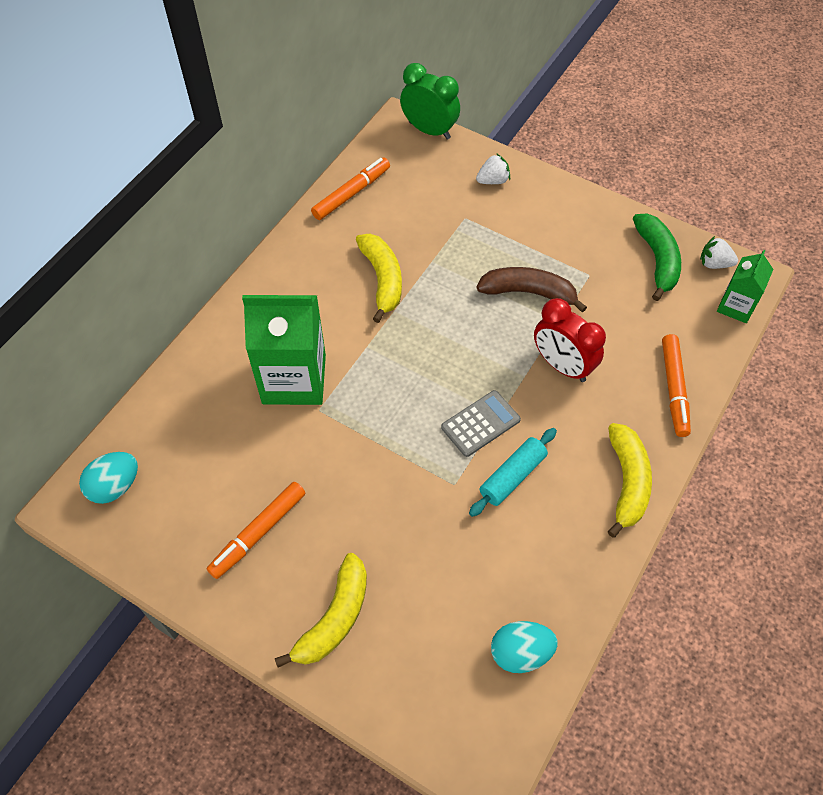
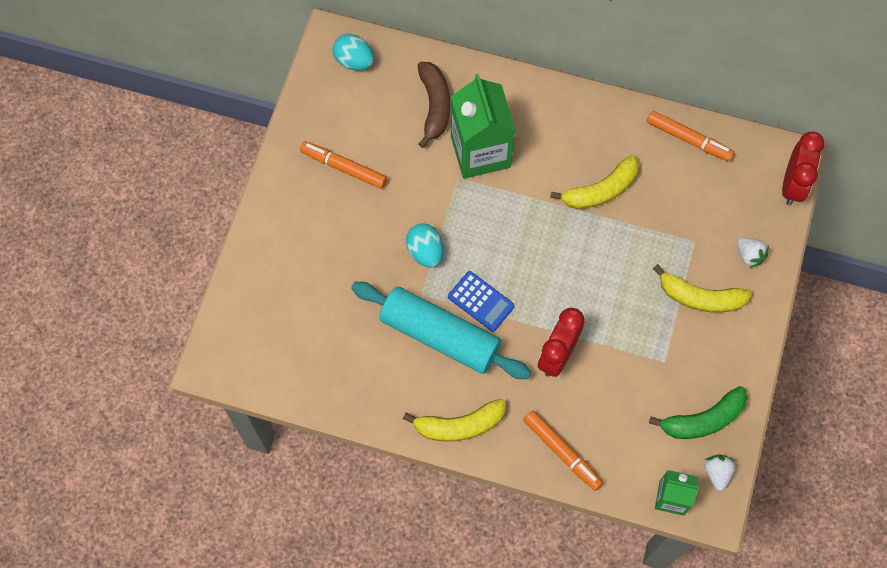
camera: 75 degrees right, 10 degrees up
(334, 618) = (293, 237): yellow banana -> yellow banana (700, 297)
(429, 130) = (792, 185): green clock -> red clock
(480, 424) = (481, 301): grey calculator -> blue calculator
(512, 476) = (440, 335): turquoise rolling pin -> turquoise rolling pin, size x1.87
(520, 653) = (298, 369): turquoise egg -> turquoise egg (425, 252)
(528, 292) = (627, 313): brown banana -> brown banana (434, 106)
(674, 389) = (562, 452): orange marker -> orange marker turned 120 degrees counterclockwise

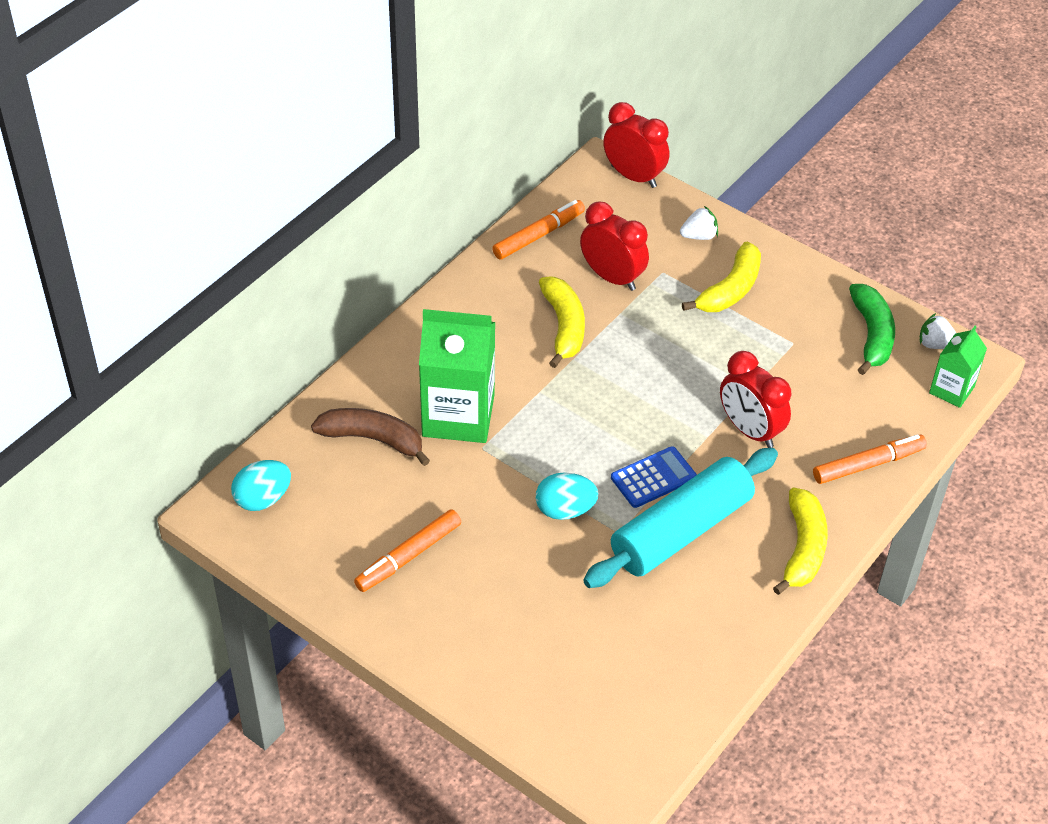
camera: 70 degrees left, 20 degrees down
(669, 207) = (612, 277): none -> red clock

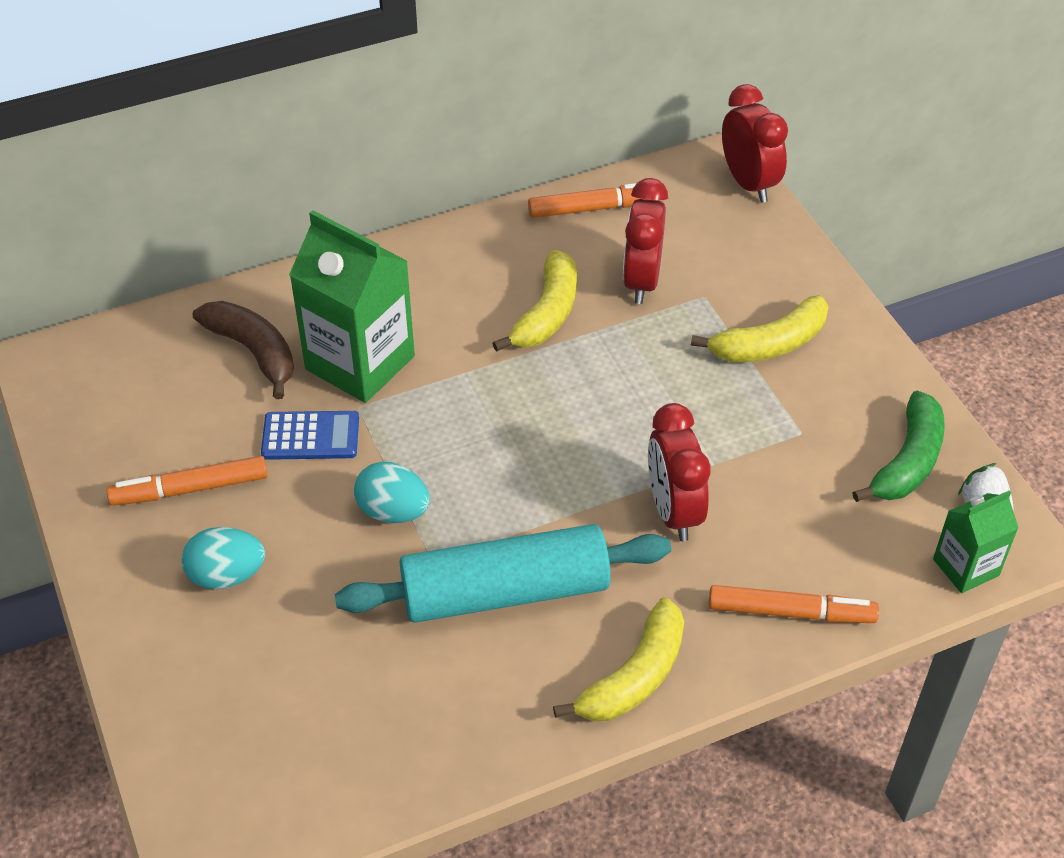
camera: 30 degrees right, 0 degrees up
(263, 499) = (97, 367): turquoise egg -> turquoise egg (227, 575)
(612, 277) = (641, 281): red clock -> red clock turned 150 degrees counterclockwise
(653, 478) = (519, 518): blue calculator -> blue calculator (310, 436)
(699, 236) = (776, 273): white strawberry -> none

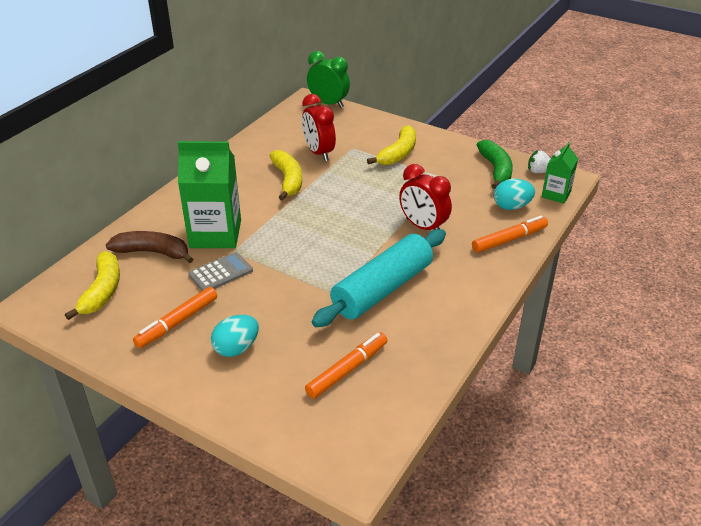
camera: 35 degrees left, 10 degrees down
(310, 436) = (220, 273): blue calculator -> grey calculator
(393, 511) = (295, 283): turquoise egg -> turquoise egg (511, 206)
(594, 208) = (268, 135): orange marker -> orange marker (347, 370)
(634, 677) = (473, 292): yellow banana -> yellow banana (102, 291)
(748, 183) = (328, 103): red clock -> green clock

